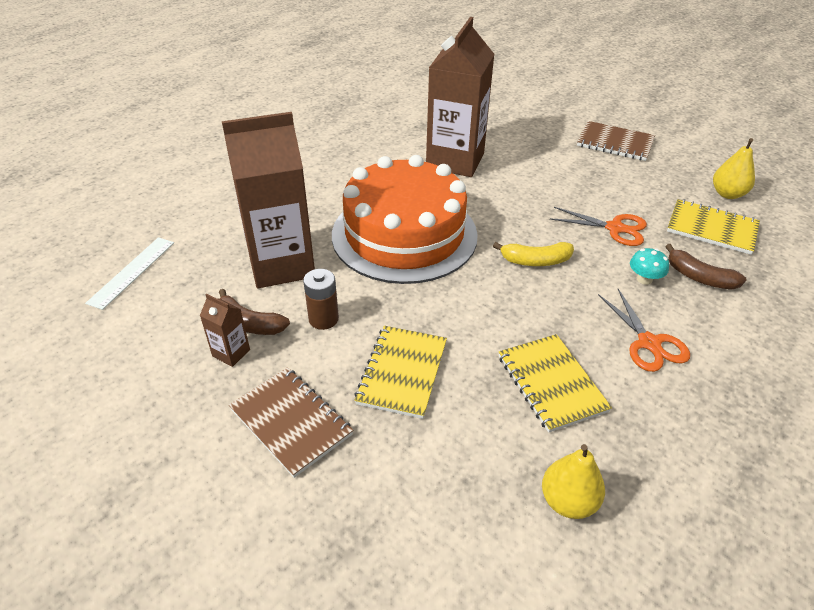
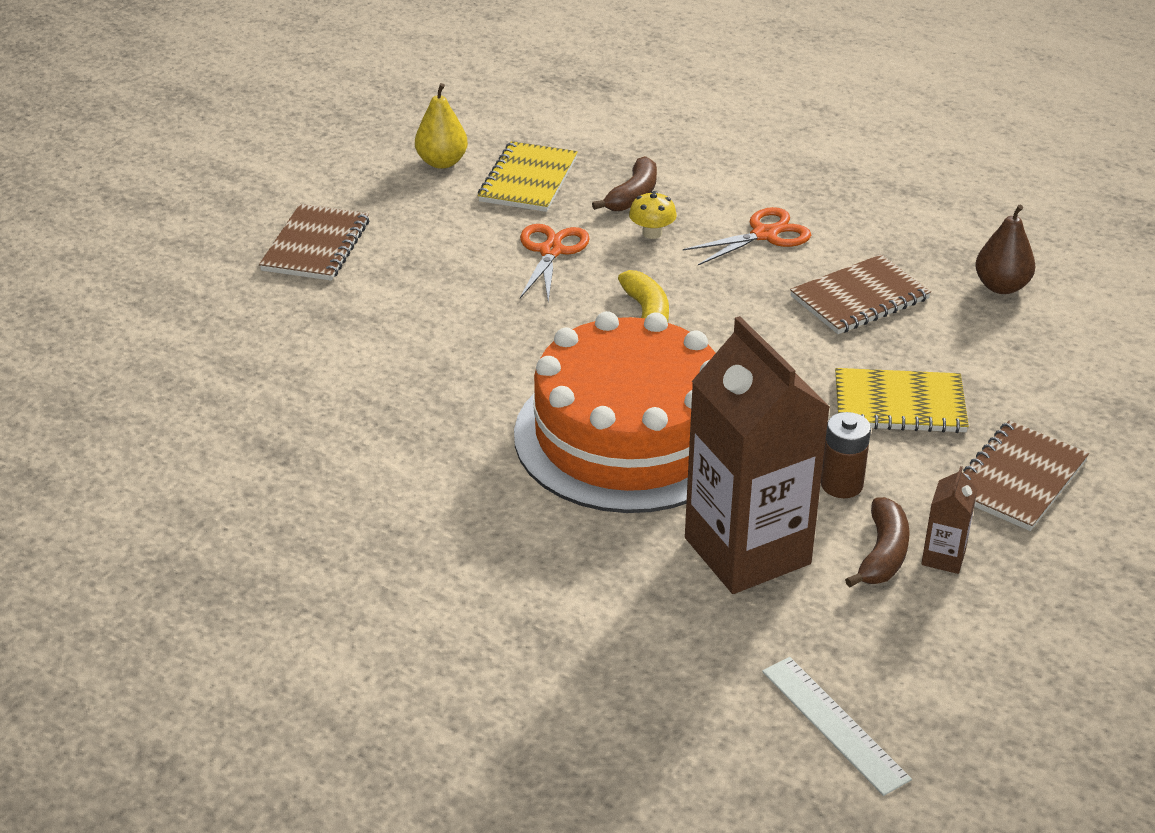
camera: 100 degrees left, 5 degrees down
(132, 272) = (834, 724): white ruler -> white ruler turned 45 degrees clockwise
(455, 161) = (402, 404): brown carton -> none
(551, 384) = (859, 298): yellow notebook -> brown notebook
(568, 501) = (1001, 286): yellow pear -> brown pear
(644, 279) = (652, 233): turquoise mushroom -> yellow mushroom

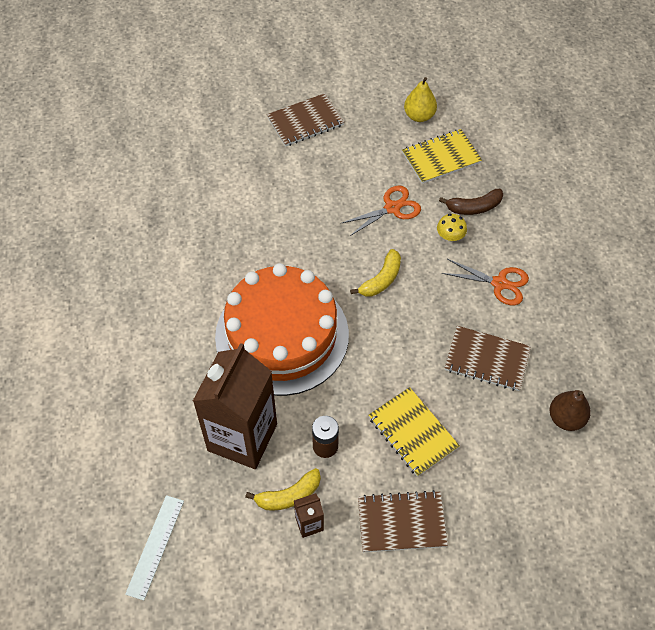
camera: 50 degrees right, 20 degrees up
(883, 554) = (289, 496): brown banana -> yellow banana

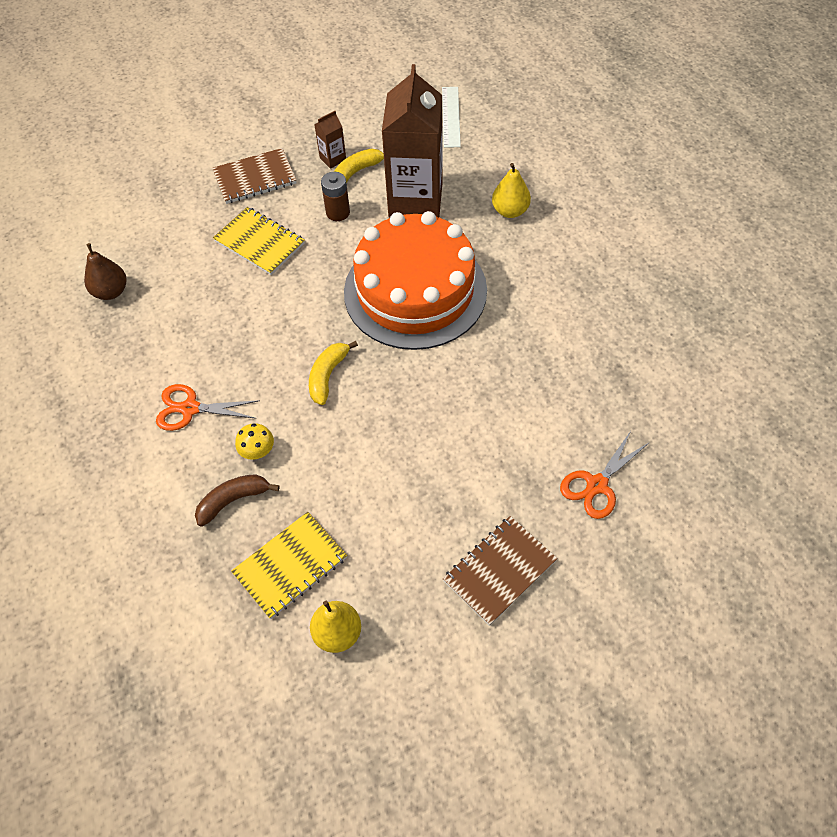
camera: 165 degrees right, 0 degrees up
(157, 395) = (510, 211): none -> yellow pear
(392, 208) = (338, 469): orange scissors -> orange scissors (596, 485)
(487, 360) = (196, 324): brown notebook -> none

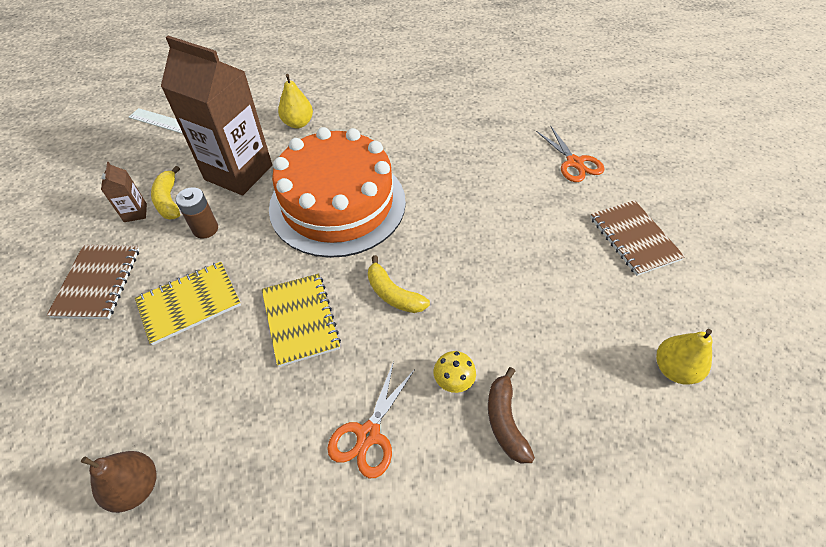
camera: 70 degrees left, 5 degrees down
(290, 566) = (595, 388): yellow notebook -> yellow notebook (300, 320)

